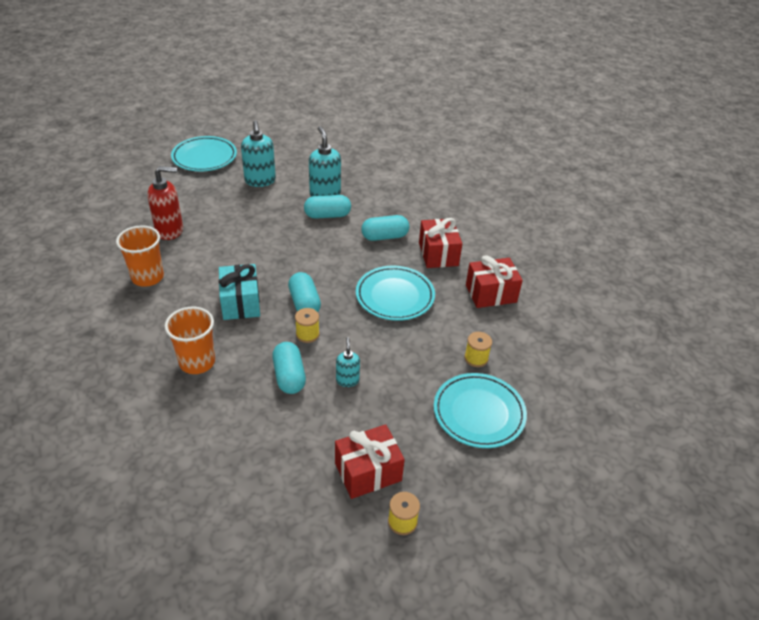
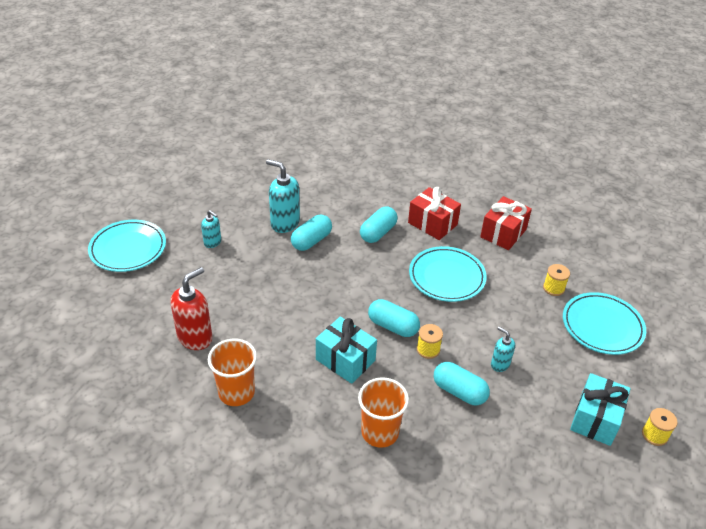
camera: 40 degrees left, 0 degrees up
(260, 181) = (213, 242): turquoise soap dispenser -> turquoise soap dispenser, size x0.56
(368, 472) = (595, 419): red gift -> turquoise gift

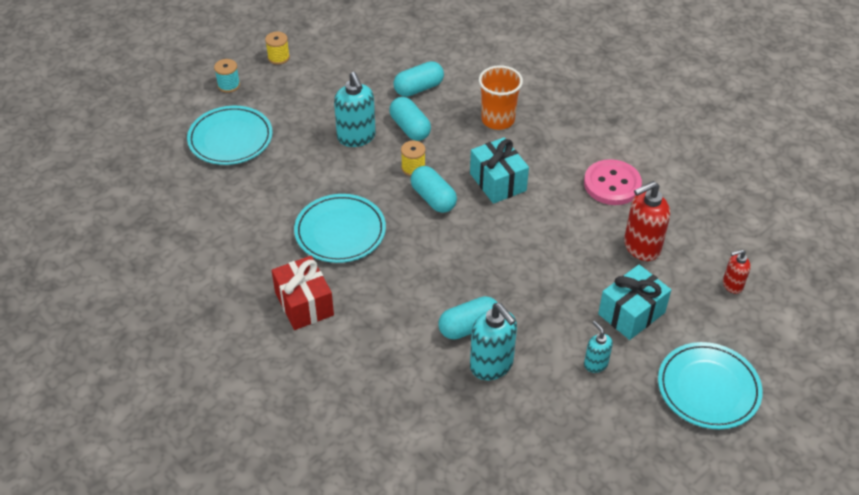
camera: 155 degrees left, 5 degrees up
(110, 327) = (732, 285): none -> red soap dispenser
(236, 392) = (612, 184): orange cup -> pink button
(378, 233) = (380, 312): turquoise capsule -> turquoise capsule (418, 88)
(500, 364) = (356, 137): turquoise soap dispenser -> turquoise soap dispenser, size x1.79
(503, 233) = (231, 264): red gift -> none
(553, 288) = (239, 186): yellow spool -> none
(595, 419) = (313, 79): turquoise gift -> turquoise gift (631, 313)
(663, 382) = (228, 85): none -> turquoise spool

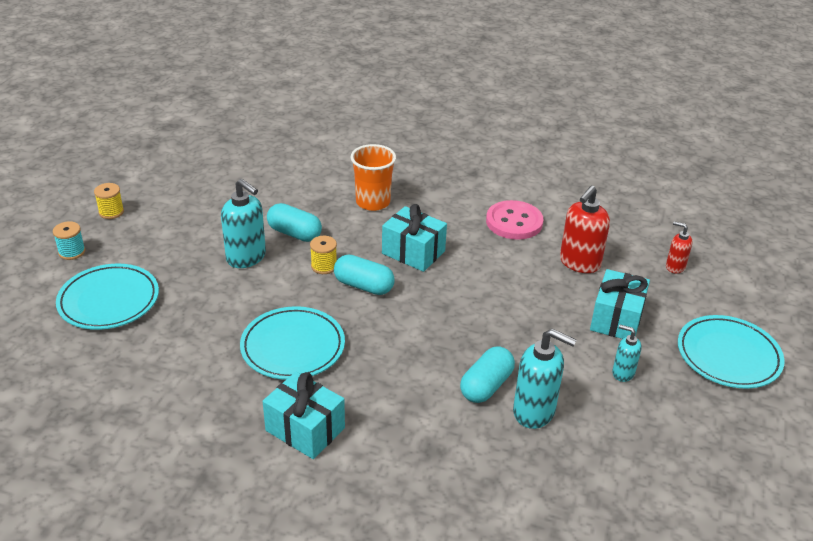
camera: 30 degrees left, 10 degrees down
(304, 304) = (305, 429): red gift -> turquoise gift
(418, 88) = (277, 198): turquoise capsule -> none
(732, 285) = (675, 267): red soap dispenser -> red soap dispenser turned 75 degrees clockwise

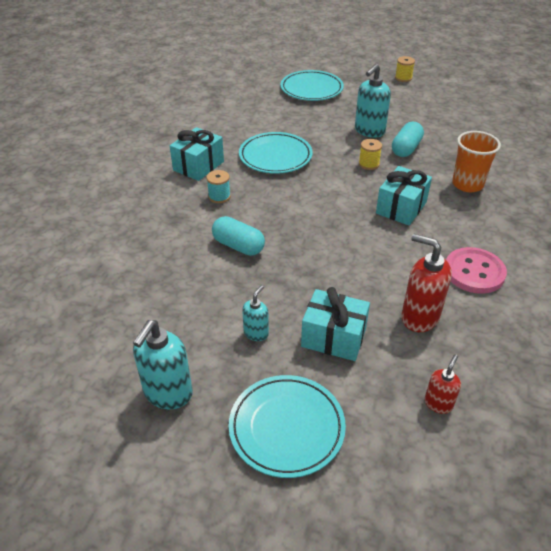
camera: 90 degrees right, 5 degrees up
(72, 252) = (356, 72): turquoise spool -> turquoise spool (219, 196)
(364, 286) = (349, 183): turquoise capsule -> none
(534, 412) = (209, 271): turquoise soap dispenser -> turquoise soap dispenser (168, 393)

